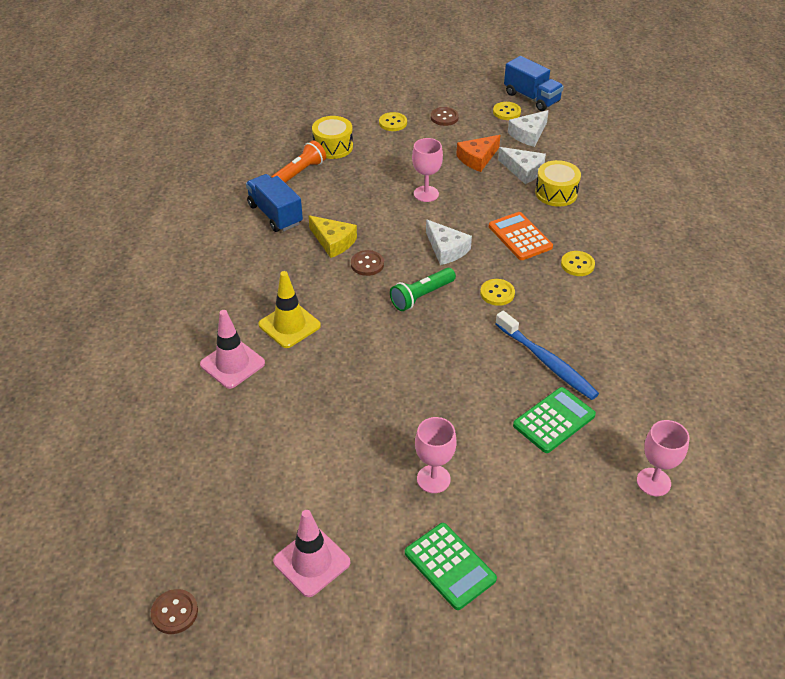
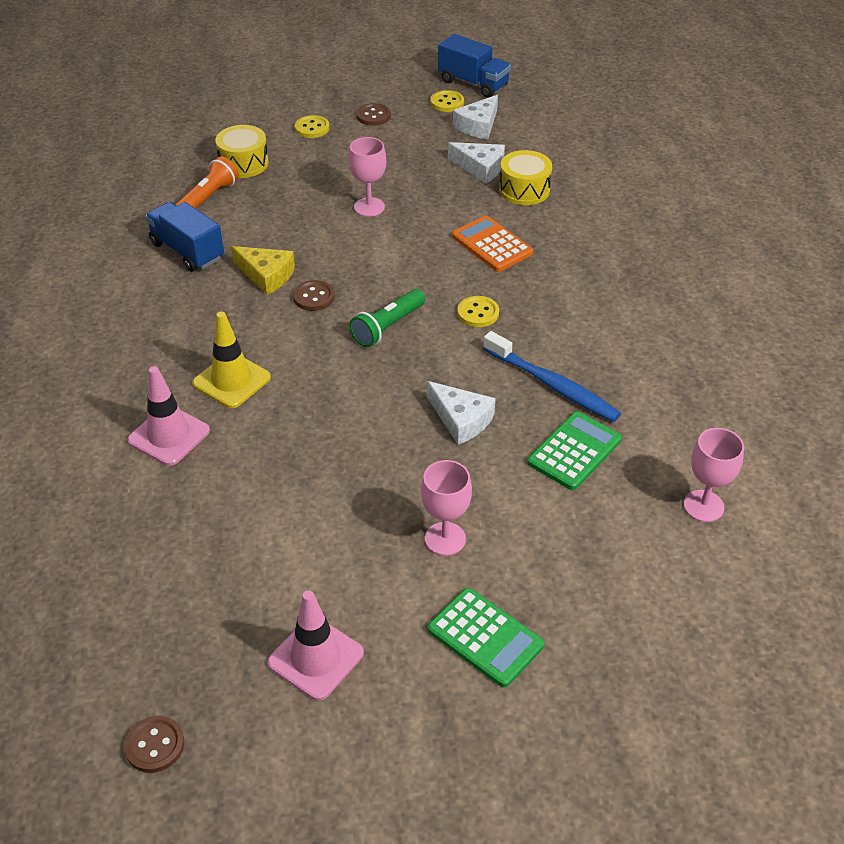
camera: 10 degrees left, 0 degrees up
(446, 249) = (407, 269): white cheese -> white cheese (461, 420)
(477, 158) = (423, 160): orange cheese -> none
(577, 265) = (566, 269): yellow button -> none

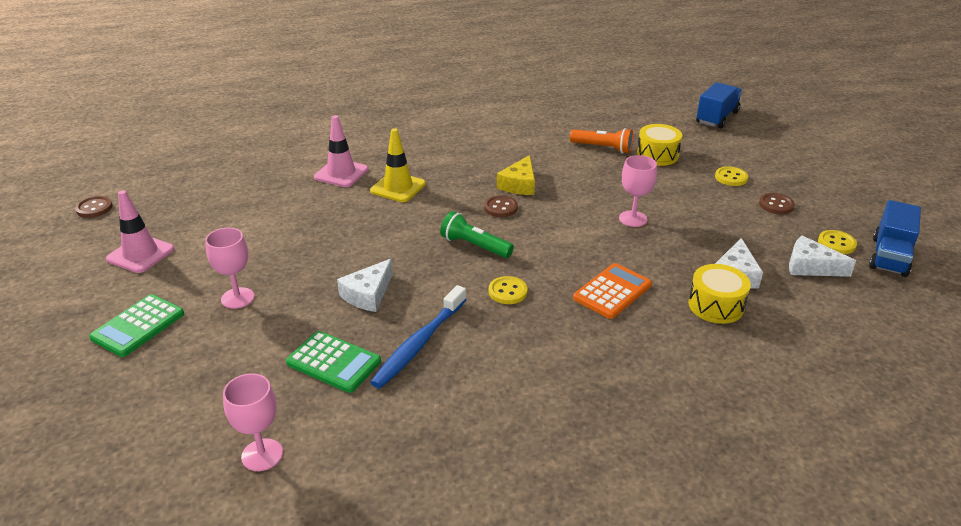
camera: 80 degrees right, 10 degrees down
(187, 251) = (534, 150): blue truck -> blue truck (717, 118)

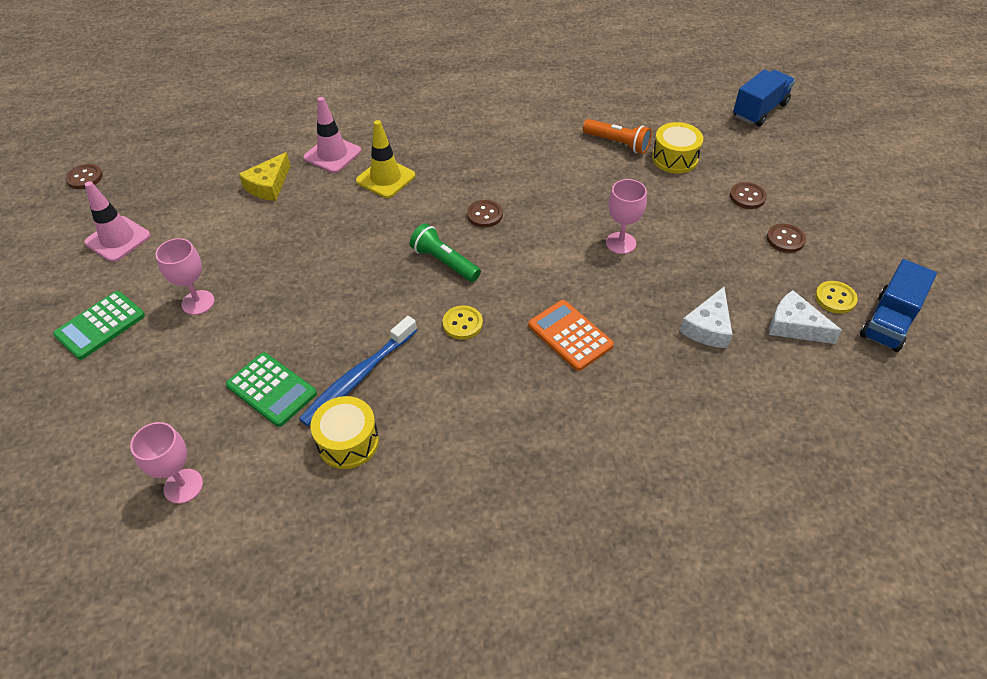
camera: 10 degrees right, 15 degrees up
(368, 294) = (323, 312): white cheese -> none
(519, 184) = (513, 186): yellow cheese -> yellow cheese (269, 185)
(612, 291) = (570, 335): orange calculator -> orange calculator turned 90 degrees counterclockwise
(716, 305) = (673, 365): yellow drum -> yellow drum (348, 442)
(731, 177) = (747, 197): yellow button -> brown button

